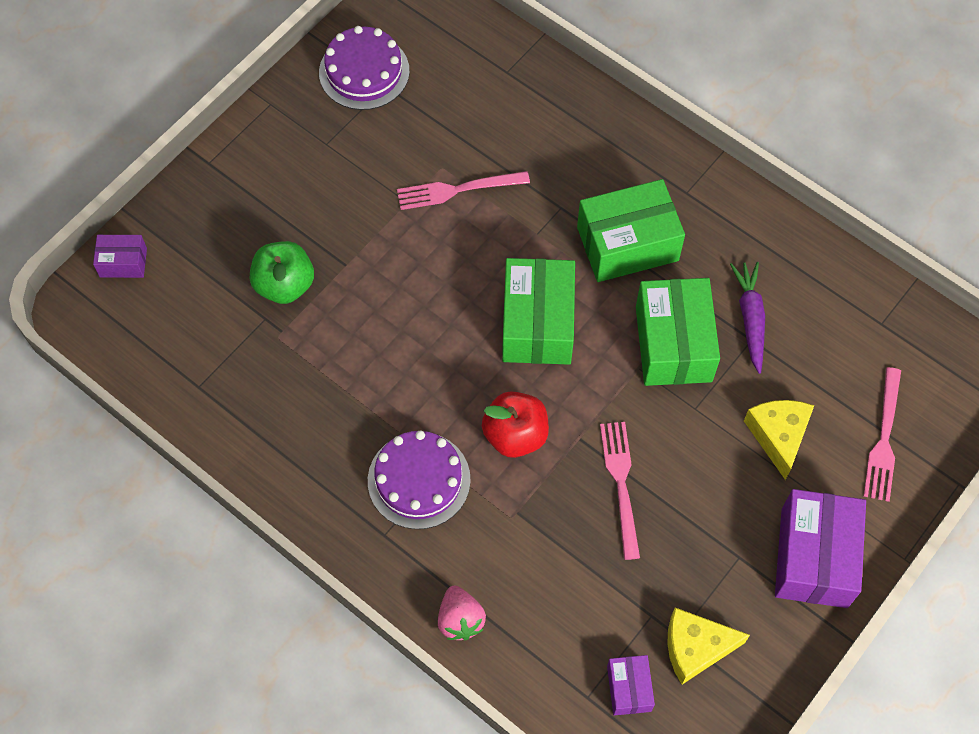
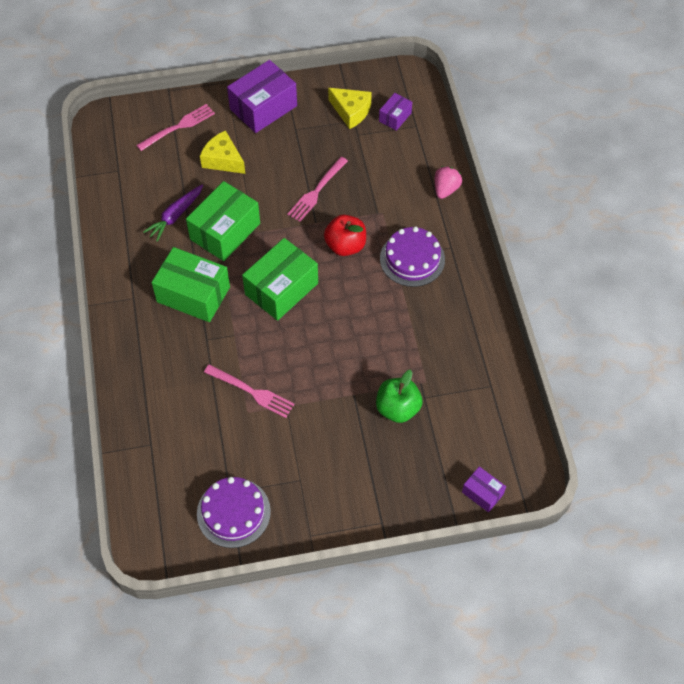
camera: 140 degrees left, 5 degrees down
(778, 436) = (223, 160): yellow cheese -> yellow cheese turned 90 degrees clockwise

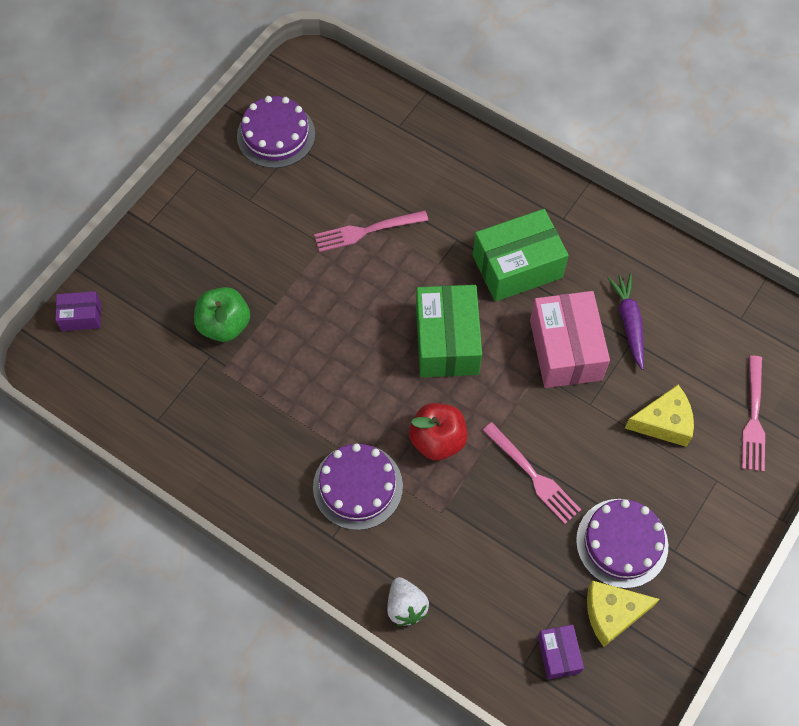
camera: 135 degrees right, 5 degrees up
(225, 231) = (565, 349): green box -> pink box
(263, 107) = (705, 525): purple box -> none
(311, 132) = (622, 543): none -> purple cake
(317, 191) = (533, 475): pink fork -> pink fork turned 150 degrees clockwise
(445, 189) = (406, 606): pink strawberry -> white strawberry

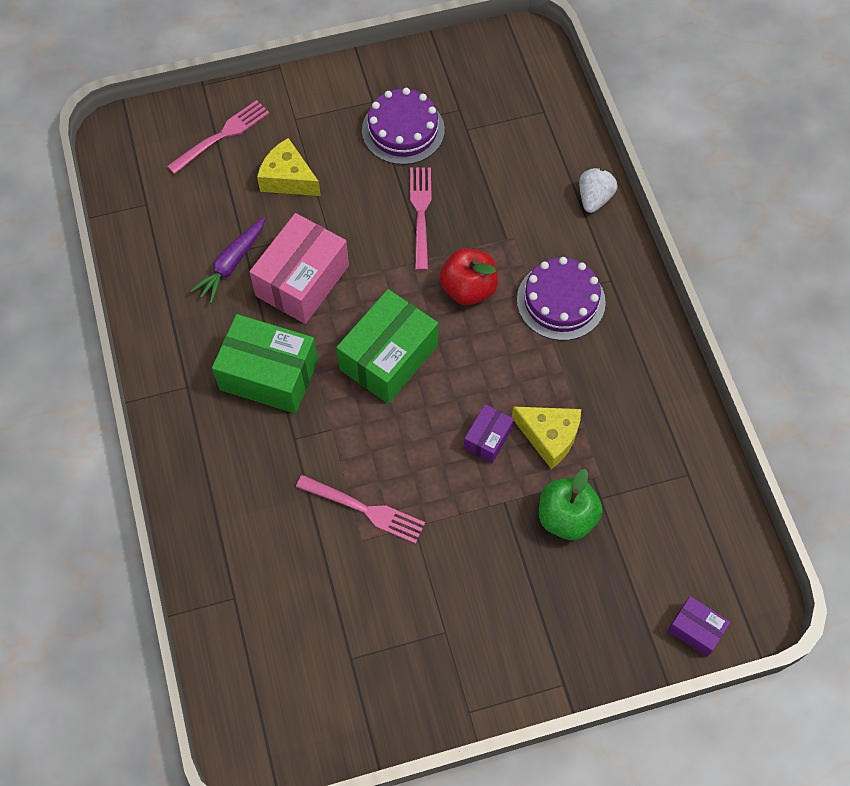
camera: 140 degrees left, 0 degrees up
(276, 135) = (359, 687): purple cake -> none
(558, 654) = (514, 101): purple box -> purple box (488, 438)
(612, 613) = (454, 97): yellow cheese -> yellow cheese (549, 436)

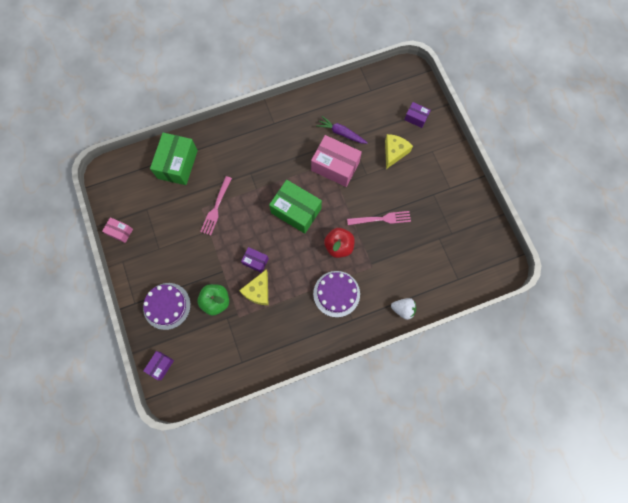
camera: 85 degrees right, 10 degrees up
(222, 136) = (416, 118): pink fork -> purple box
(269, 375) = (282, 157): green box -> green box (177, 164)
(399, 717) = (120, 232): none -> pink box
(403, 130) = (433, 205): purple cake -> purple cake (167, 306)

